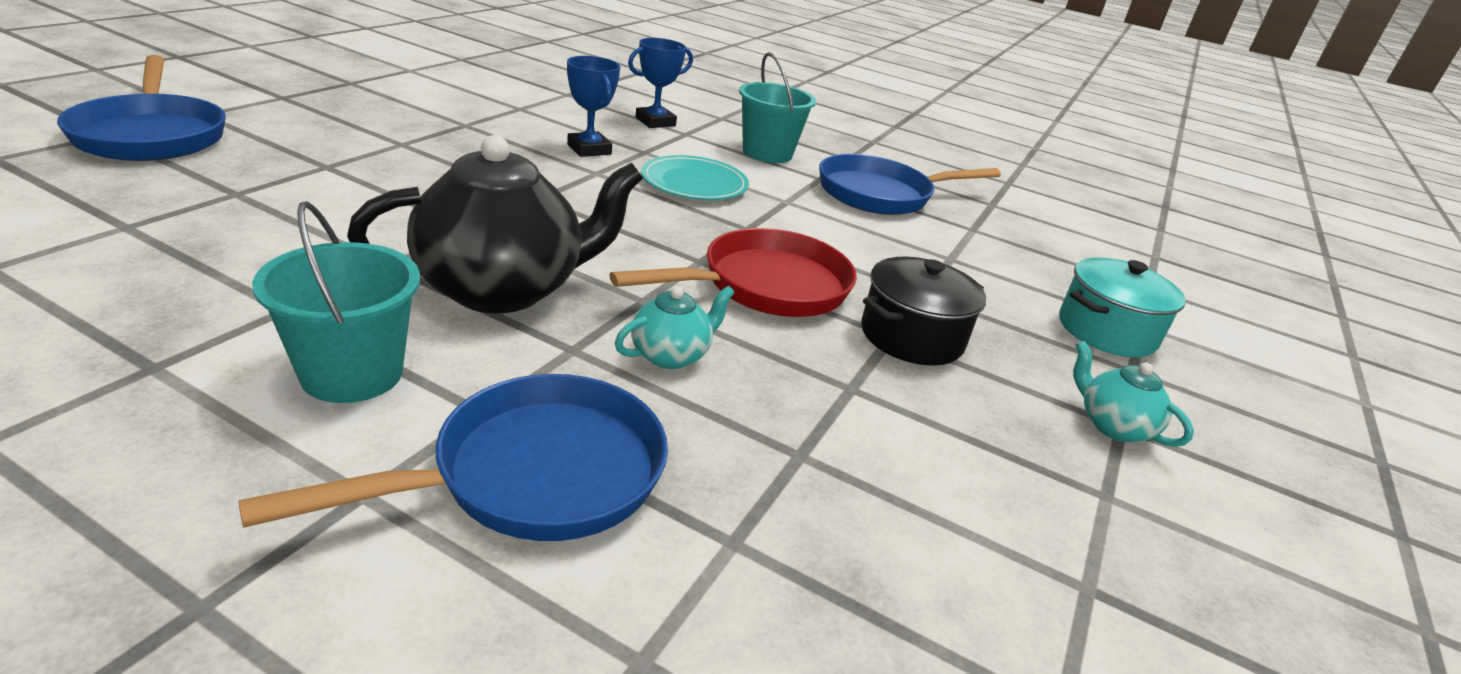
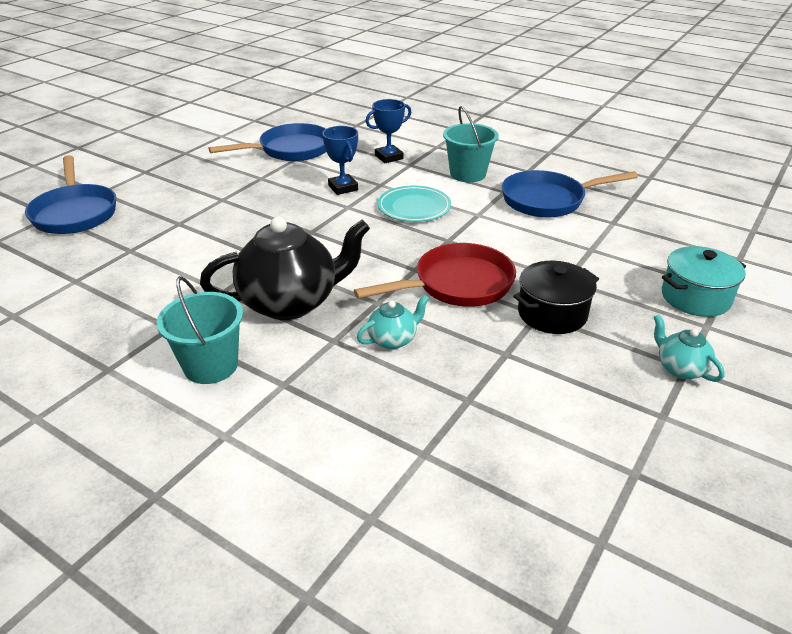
camera: 10 degrees right, 5 degrees up
(535, 475) = (314, 420): blue pan -> blue pan (291, 150)

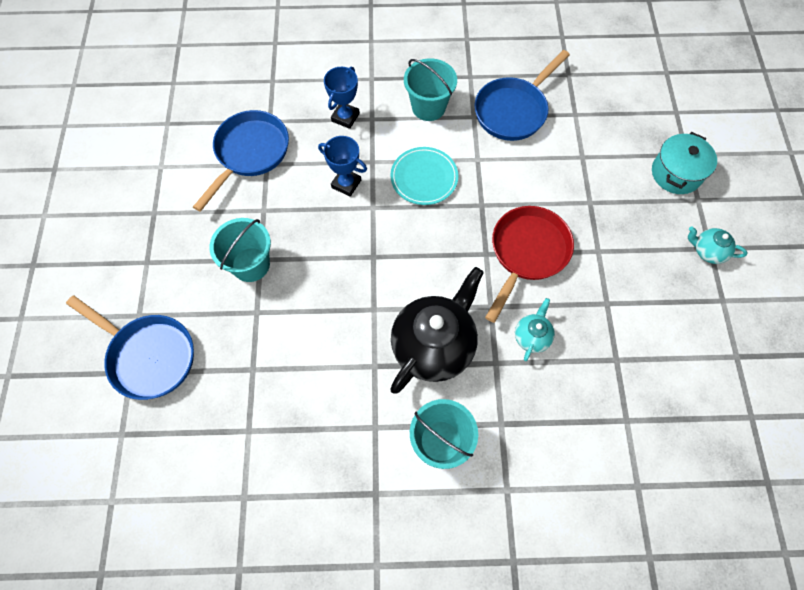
camera: 35 degrees left, 30 degrees up
(211, 199) = (251, 264): none -> turquoise bucket
(552, 314) = (606, 245): black pot -> none

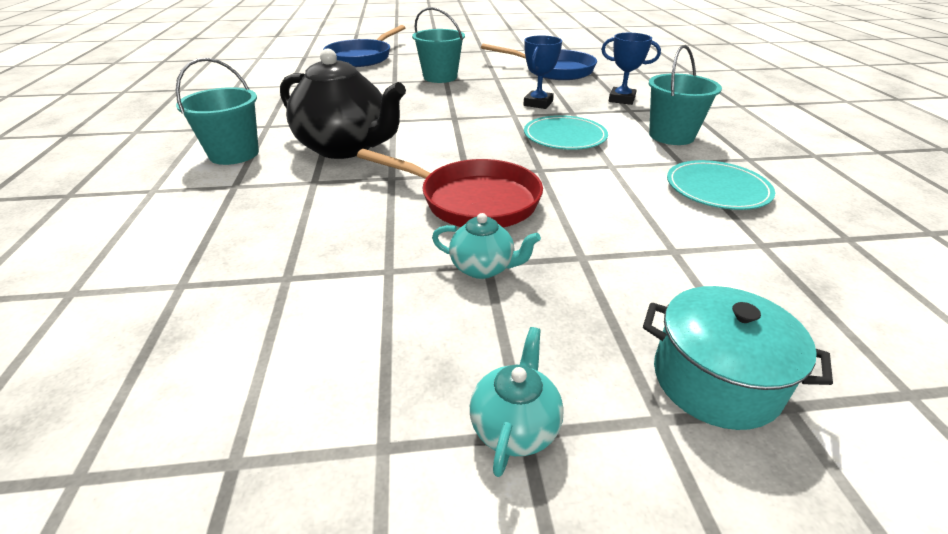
camera: 85 degrees right, 30 degrees down
(513, 110) = (717, 189): blue pan -> turquoise plate
(532, 336) = (343, 205): turquoise teapot -> turquoise teapot (483, 268)

